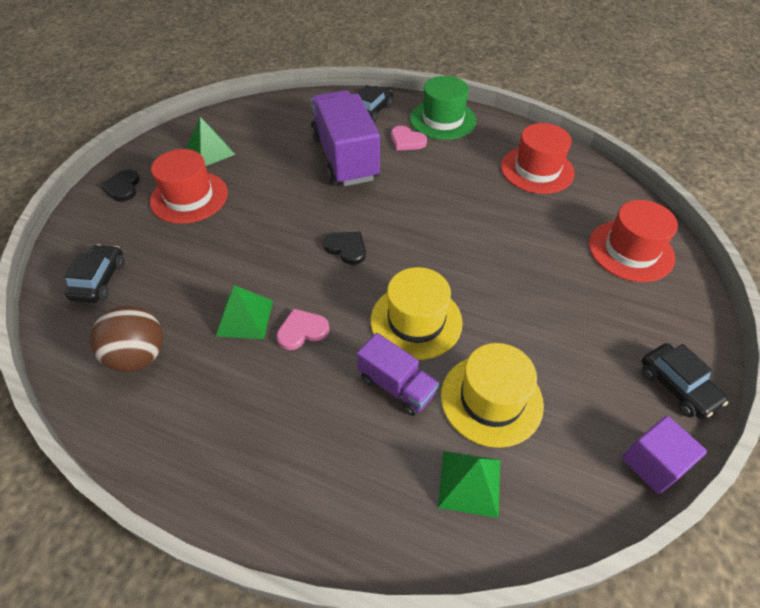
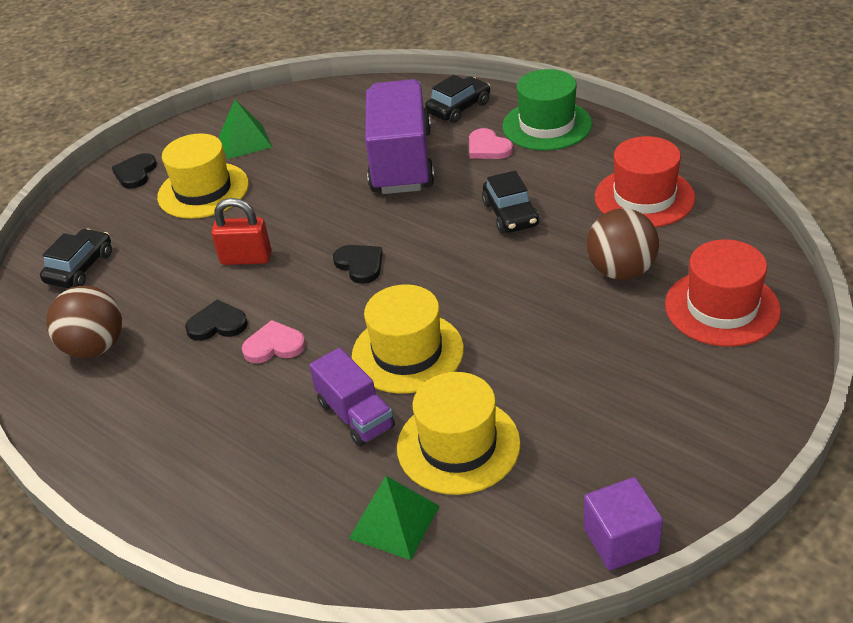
camera: 20 degrees right, 10 degrees down
(189, 197) = (203, 190): red hat -> yellow hat
(245, 318) = (217, 324): green pyramid -> black heart
(248, 254) = (246, 258): none -> red padlock
(547, 230) = (621, 271): none -> brown ball
(677, 386) = (697, 467): black car -> black car (510, 214)

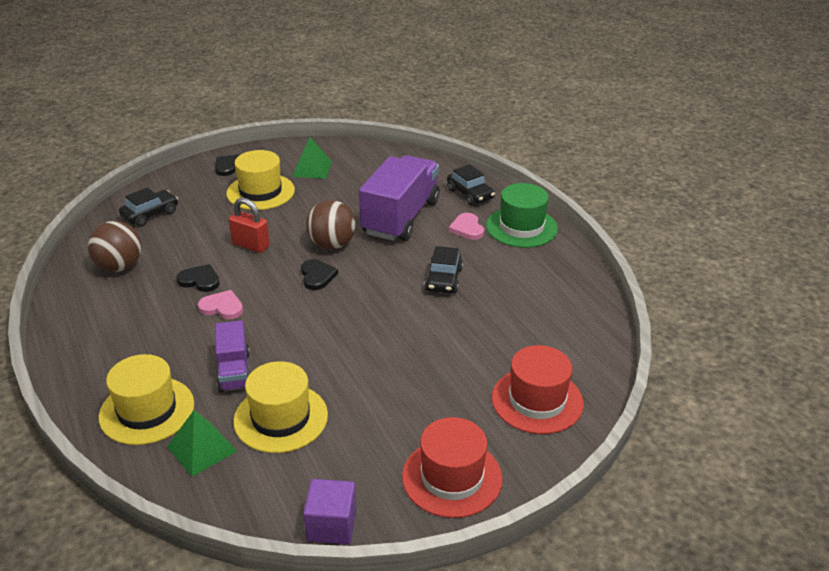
camera: 20 degrees right, 5 degrees down
(407, 352) = (299, 345): yellow hat -> yellow hat (147, 410)
(459, 108) = (470, 194): black car -> black car turned 75 degrees clockwise
(621, 271) = (487, 347): brown ball -> brown ball (332, 245)
(644, 197) = (548, 302): red hat -> red hat (452, 477)

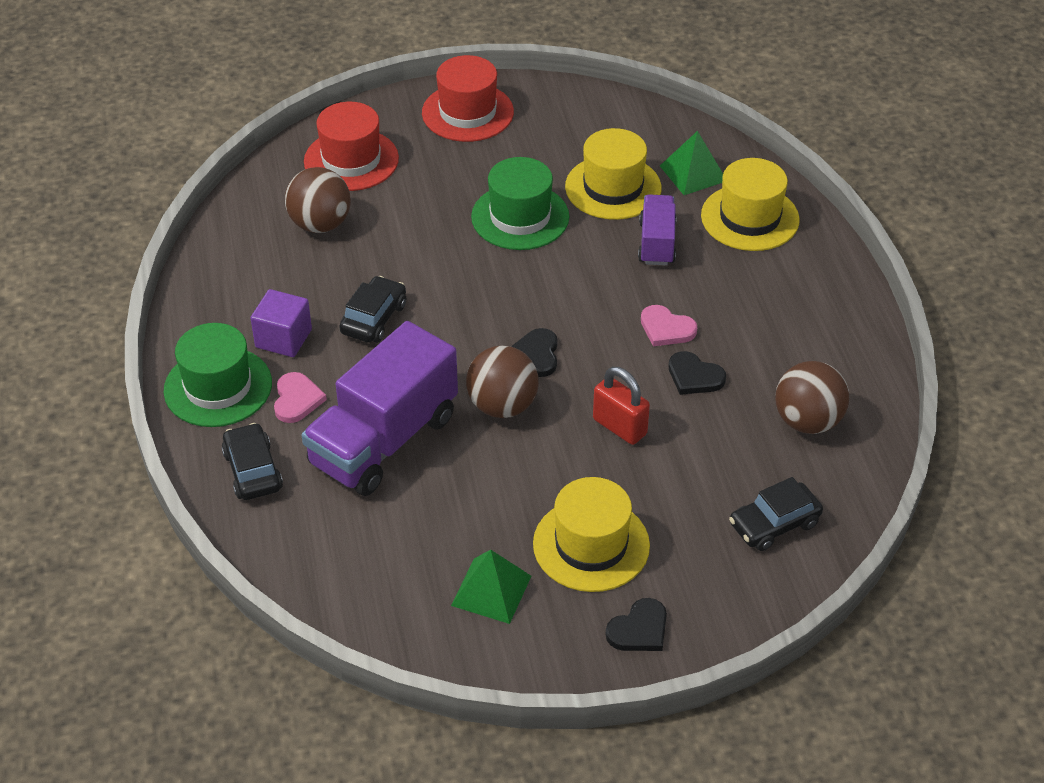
camera: 165 degrees left, 10 degrees up
(331, 525) = (583, 97): purple cube -> purple cube (283, 338)
(360, 374) = (520, 217): none -> green hat
(526, 338) = (320, 224): none -> brown ball

